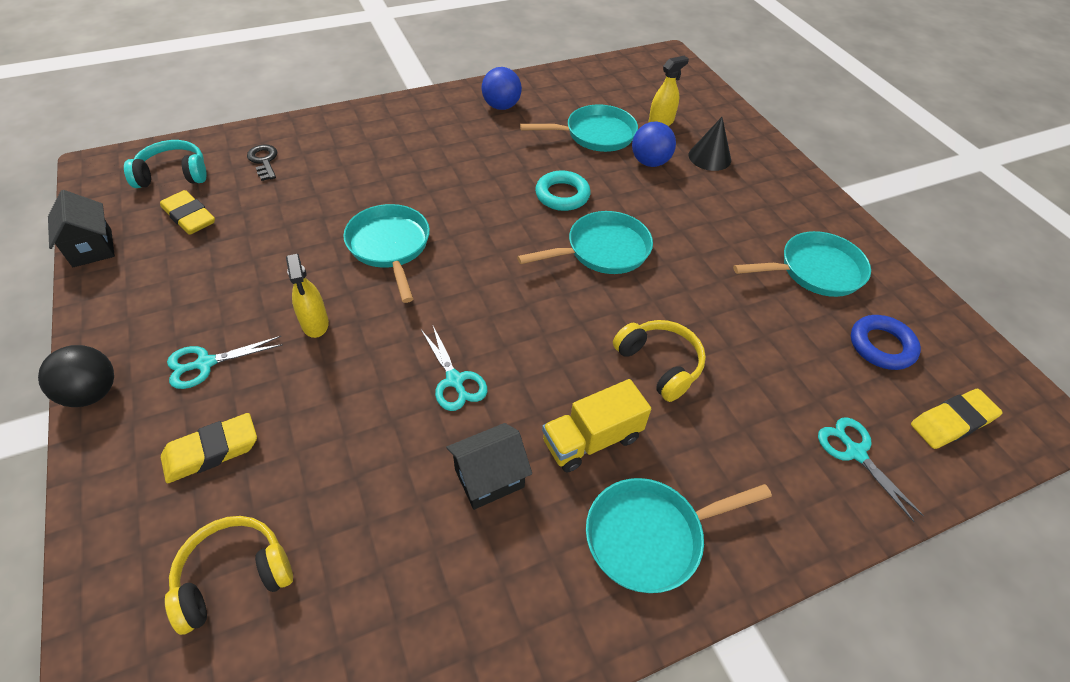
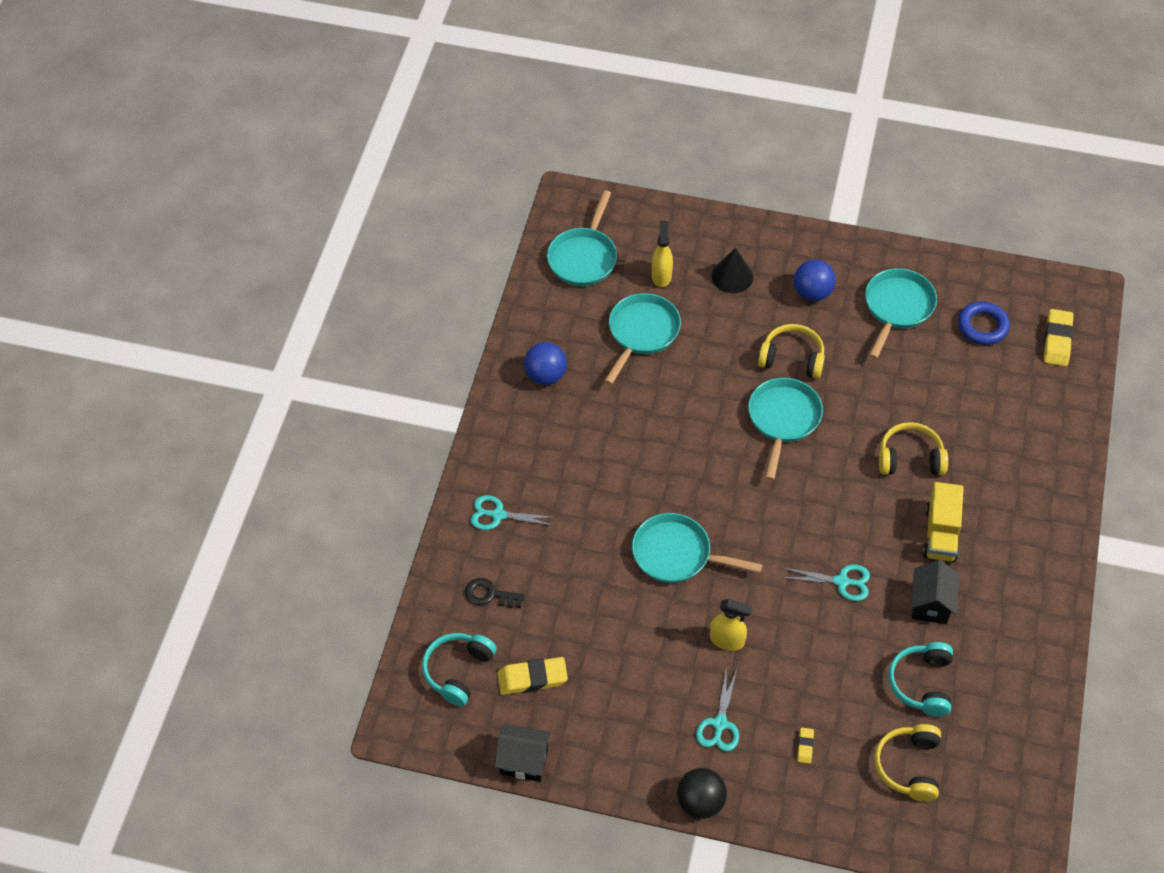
camera: 50 degrees left, 5 degrees up
(212, 451) = (805, 746): yellow eraser -> yellow eraser, size x0.50
(369, 527) = (922, 683): none -> turquoise headphones
(562, 195) = (701, 406): turquoise ring -> none
(650, 162) = (707, 320): blue ball -> blue ball (812, 293)
(650, 536) = (1022, 547): turquoise pan -> turquoise pan (583, 257)
(674, 227) = (792, 358): none -> yellow headphones
(855, 452) = (1042, 406): turquoise scissors -> turquoise scissors (498, 515)

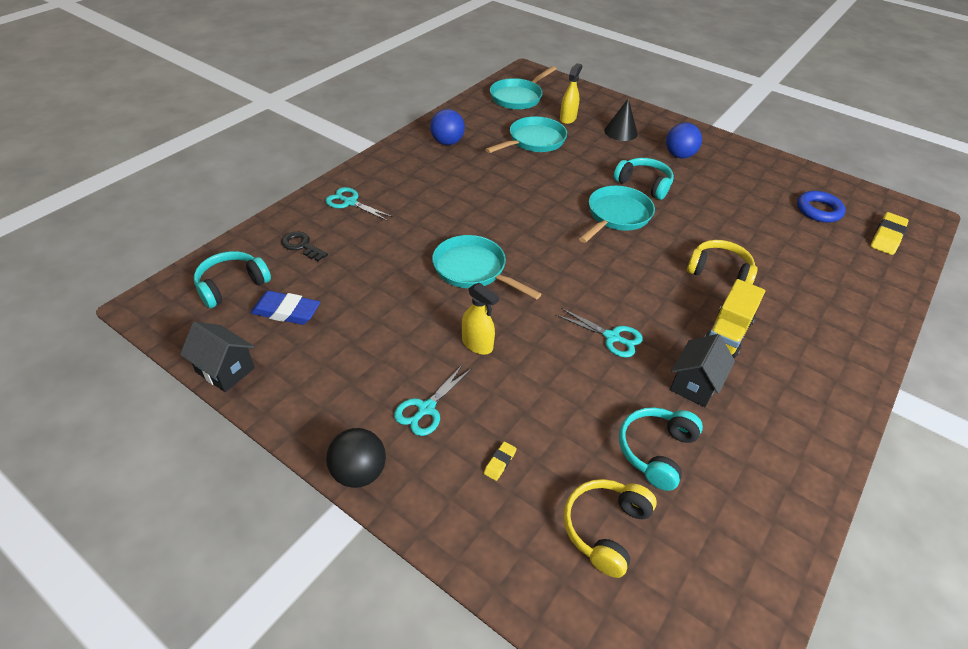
camera: 20 degrees right, 10 degrees down
(532, 678) = (286, 311): yellow eraser -> blue eraser
(792, 358) = (644, 184): yellow headphones -> turquoise headphones
(897, 308) = (746, 181): turquoise pan -> none

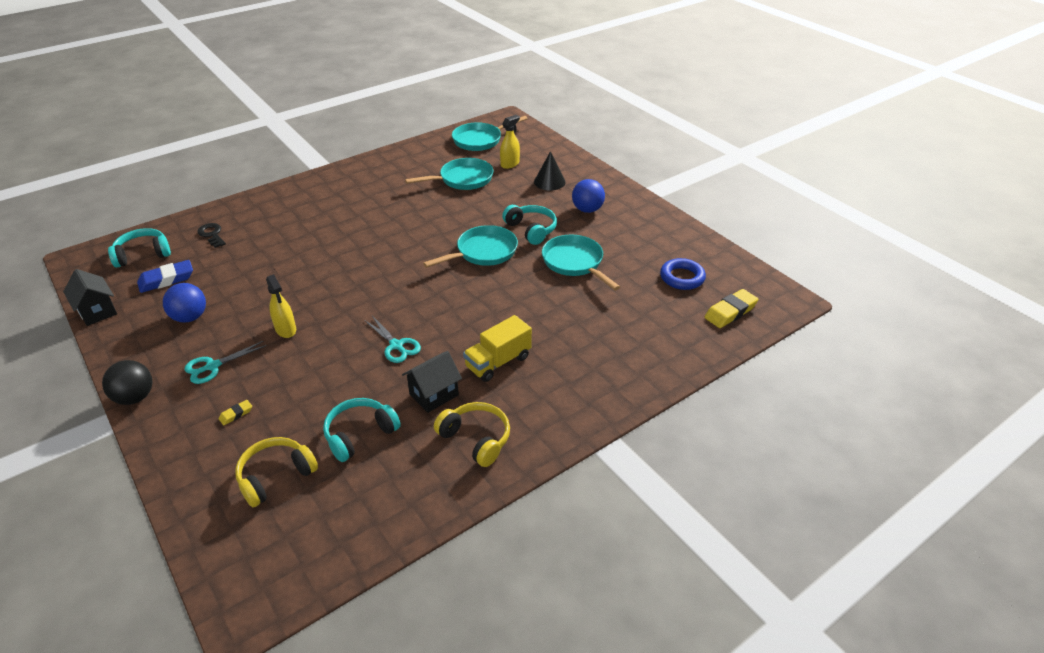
camera: 20 degrees right, 5 degrees down
(286, 311) = (166, 280): blue eraser -> blue eraser turned 60 degrees counterclockwise
(350, 202) = (272, 207): turquoise scissors -> none
(447, 142) = (387, 171): blue ball -> blue ball (190, 317)
(473, 270) = (327, 274): turquoise pan -> turquoise pan (575, 263)
(719, 271) = (536, 312): yellow headphones -> yellow headphones (476, 439)

